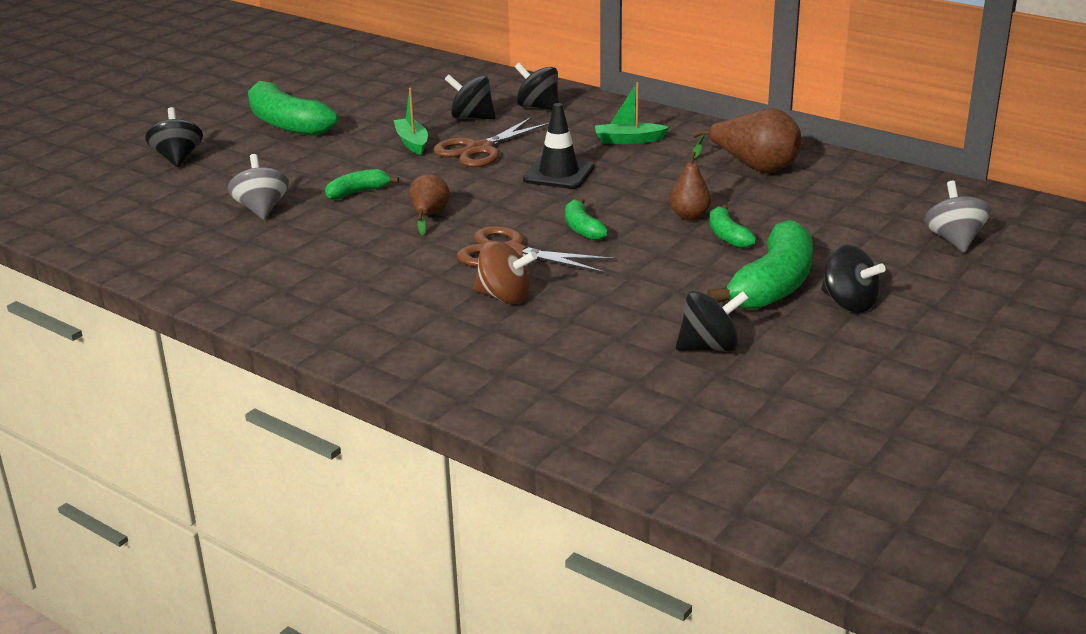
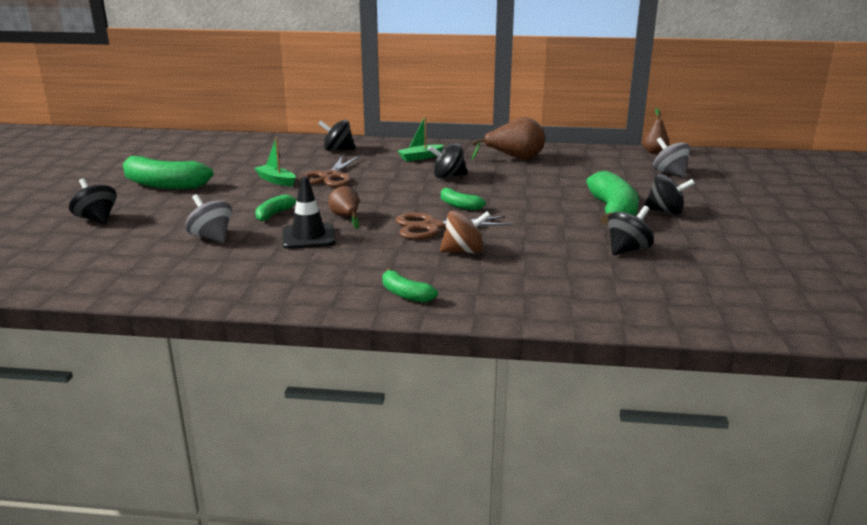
camera: 30 degrees left, 5 degrees down
(471, 117) = (300, 161): black spinning top -> black spinning top (448, 176)
(559, 173) = (401, 180): black traffic cone -> black traffic cone (308, 237)
(689, 216) = (514, 187): brown pear -> brown pear (654, 152)
(727, 236) = (550, 193): green banana -> green banana (405, 294)

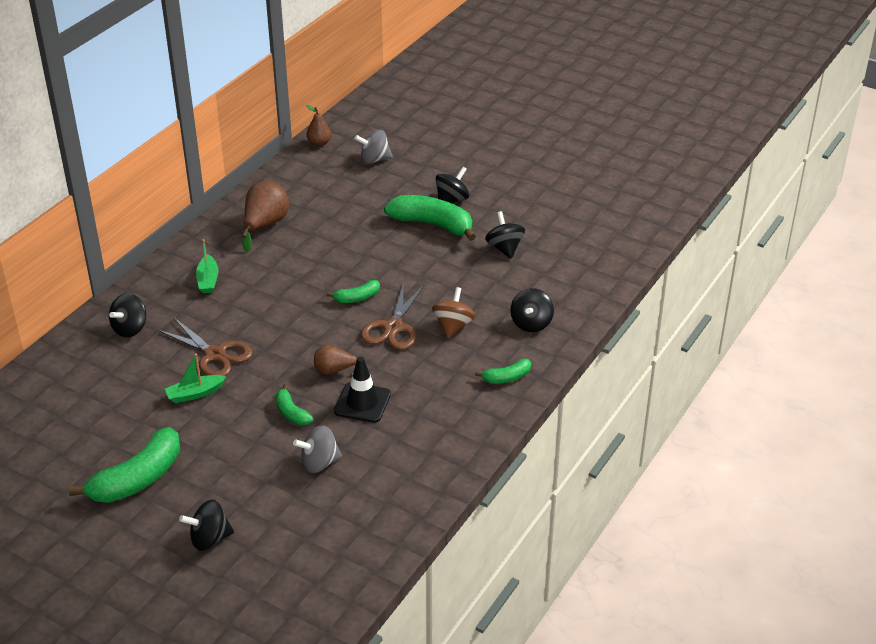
camera: 65 degrees left, 15 degrees up
(448, 176) = (279, 280): black spinning top -> black spinning top (531, 323)

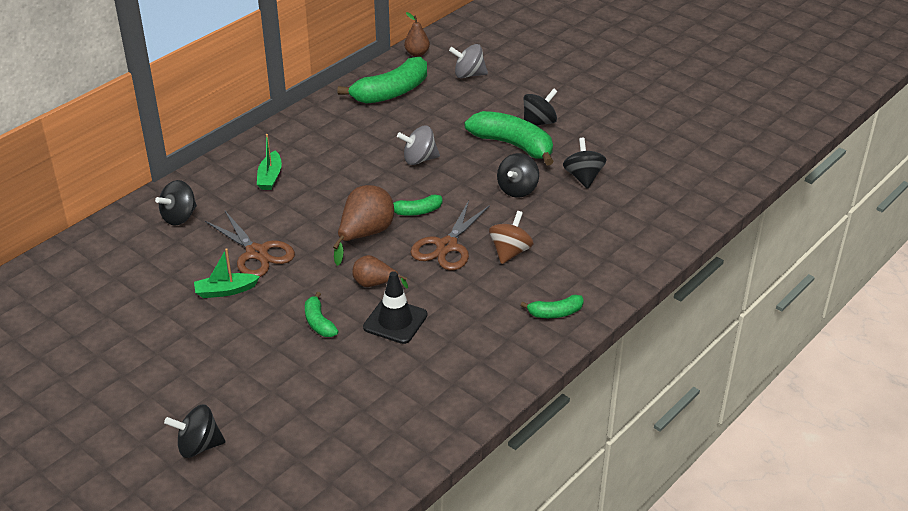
camera: 10 degrees right, 0 degrees up
(138, 479) = (143, 372): green banana -> green banana (391, 92)
(265, 225) = (341, 128): brown pear -> brown pear (365, 235)
(319, 463) = (334, 379): grey spinning top -> grey spinning top (419, 159)
(531, 323) = (594, 258): black spinning top -> black spinning top (517, 189)

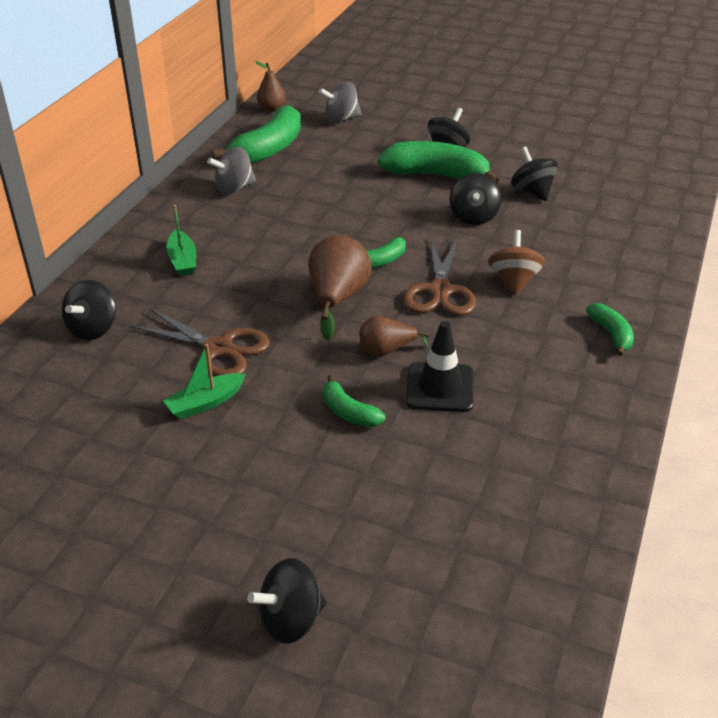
camera: 20 degrees left, 0 degrees up
(419, 159) = (345, 208): grey spinning top -> grey spinning top (234, 188)
(555, 313) = (611, 334): green banana -> green banana turned 75 degrees counterclockwise

